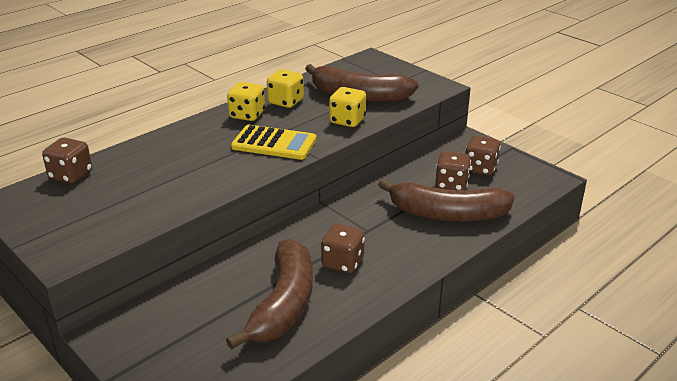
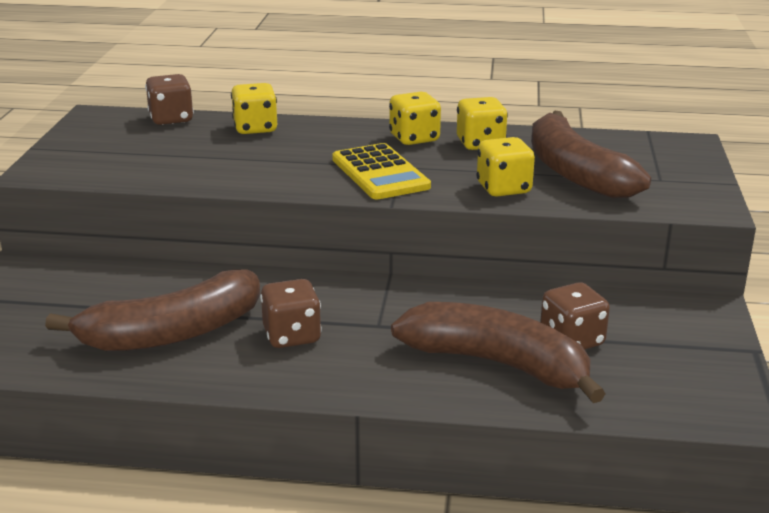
camera: 50 degrees right, 5 degrees down
(143, 154) = (255, 128): none -> yellow dice
(447, 214) = (498, 364): brown banana -> brown banana turned 150 degrees clockwise
(480, 168) = (650, 346): brown dice -> none

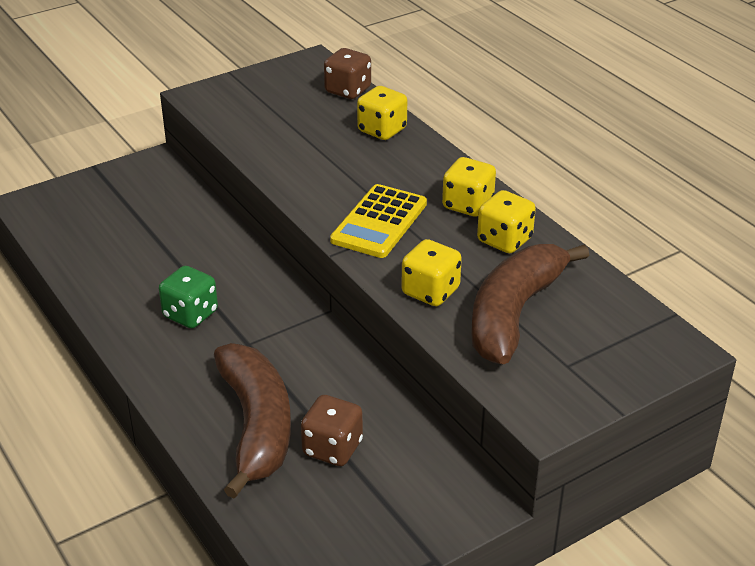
camera: 50 degrees right, 10 degrees up
(172, 333) = (139, 265): brown banana -> none
(292, 336) = (190, 314): brown dice -> green dice

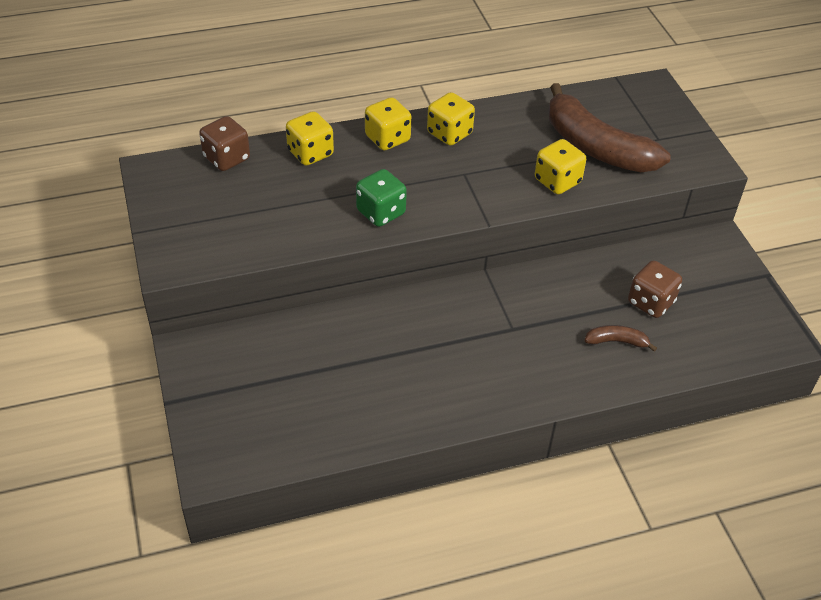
camera: 75 degrees left, 10 degrees up
(190, 314) = (460, 360): green dice -> green dice (381, 212)
(256, 426) = (617, 341): brown banana -> brown banana, size x0.42
(379, 222) = (454, 187): yellow calculator -> none
(504, 240) = (504, 127): yellow dice -> yellow dice (387, 138)

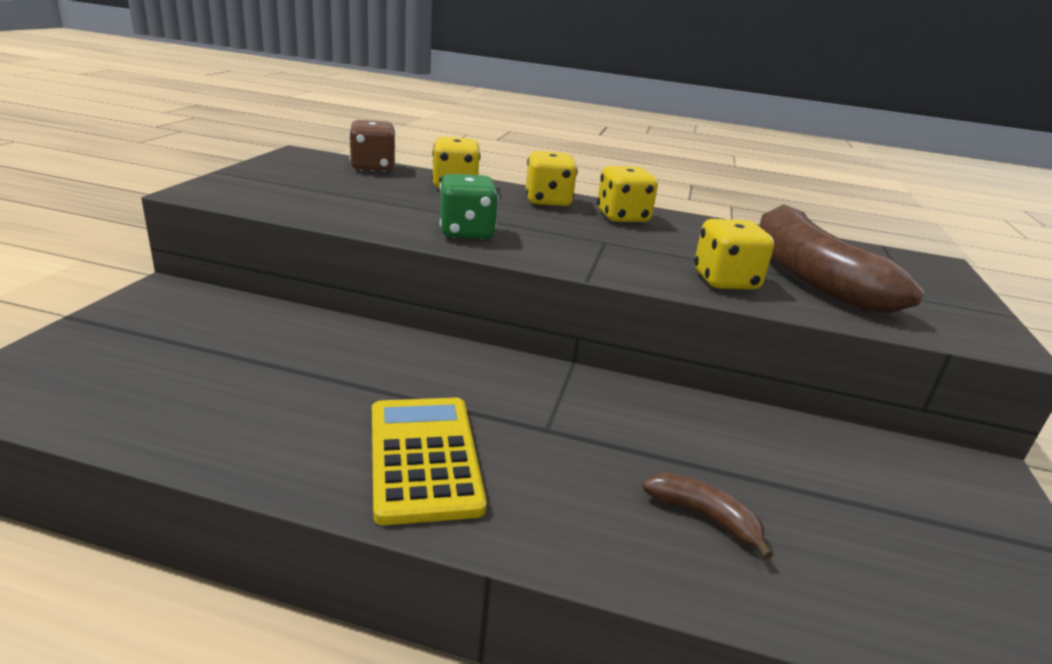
camera: 30 degrees right, 20 degrees down
(475, 380) = (424, 458): none -> yellow calculator
(650, 302) = (806, 494): brown dice -> none

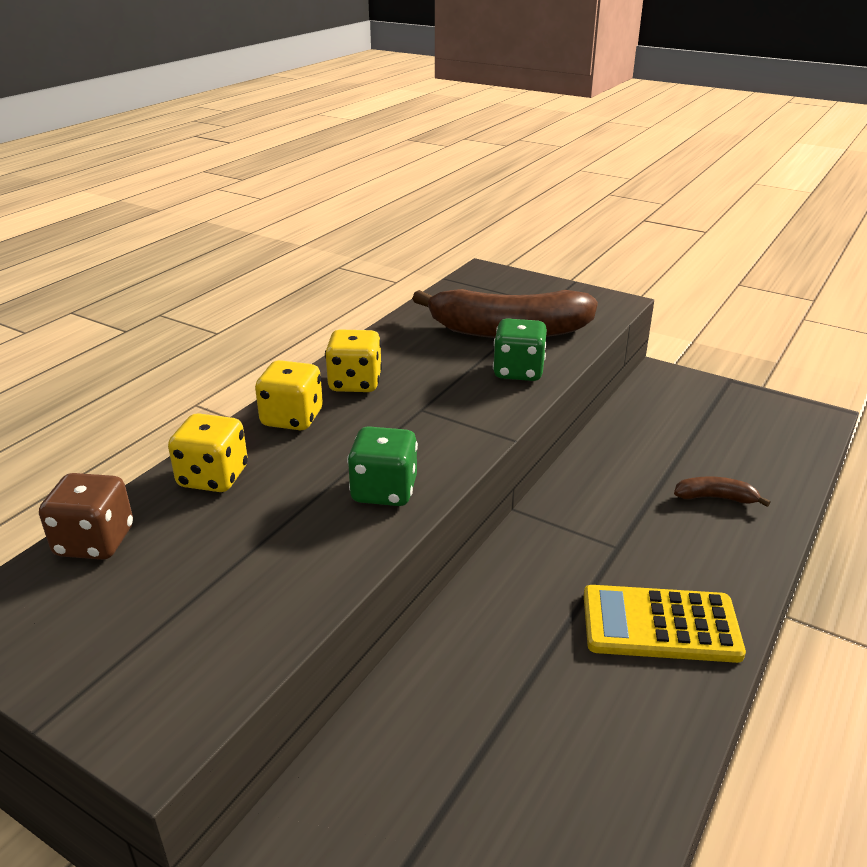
camera: 70 degrees left, 5 degrees up
(704, 517) = (715, 498): brown banana -> brown banana turned 45 degrees clockwise
(725, 281) = (518, 371): yellow dice -> green dice

